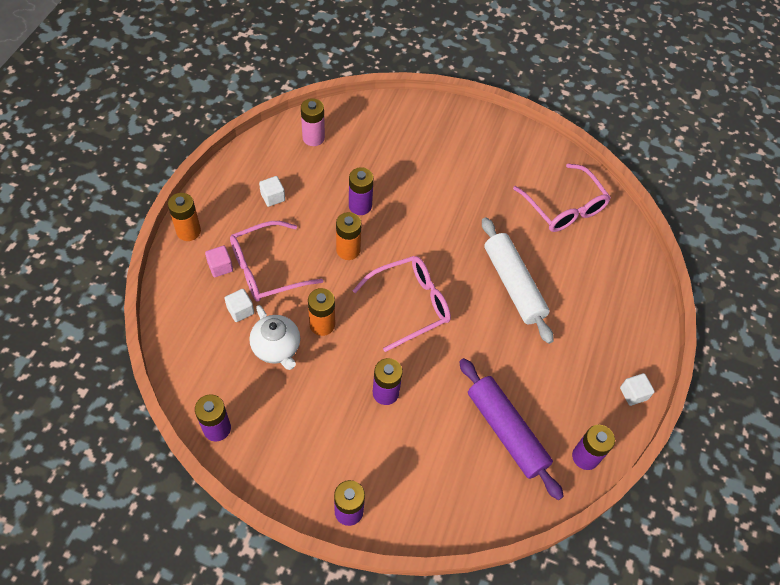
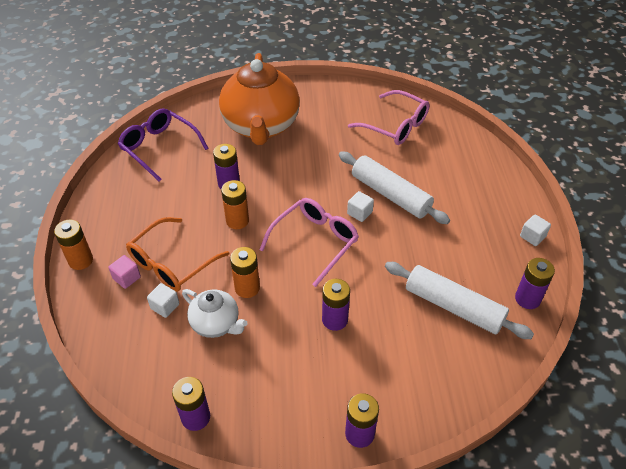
camera: 20 degrees left, 10 degrees down
(266, 269) = (171, 263): pink glasses -> orange glasses
(273, 197) = (147, 205): white cube -> white cube (359, 213)
(313, 138) = (159, 148): pink battery -> purple glasses
(424, 153) = (261, 126): none -> orange teapot
(506, 431) = (454, 306): purple rolling pin -> white rolling pin

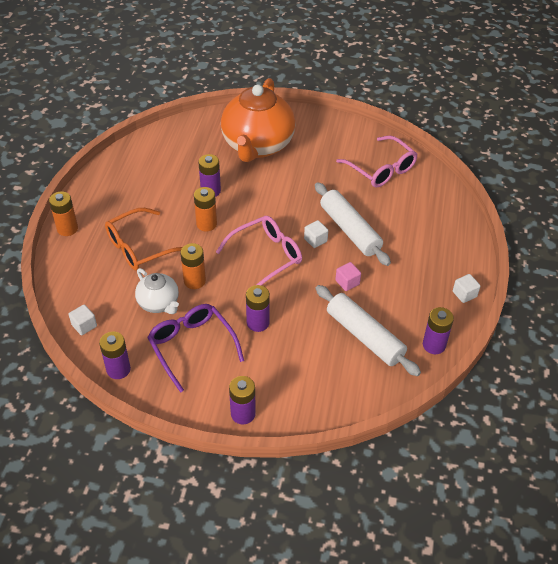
camera: 15 degrees right, 0 degrees up
(127, 278) = (99, 251): pink cube -> pink cube (347, 282)
(159, 148) = (162, 147): purple glasses -> purple glasses (192, 346)
(165, 306) = (123, 280): white cube -> white cube (84, 325)

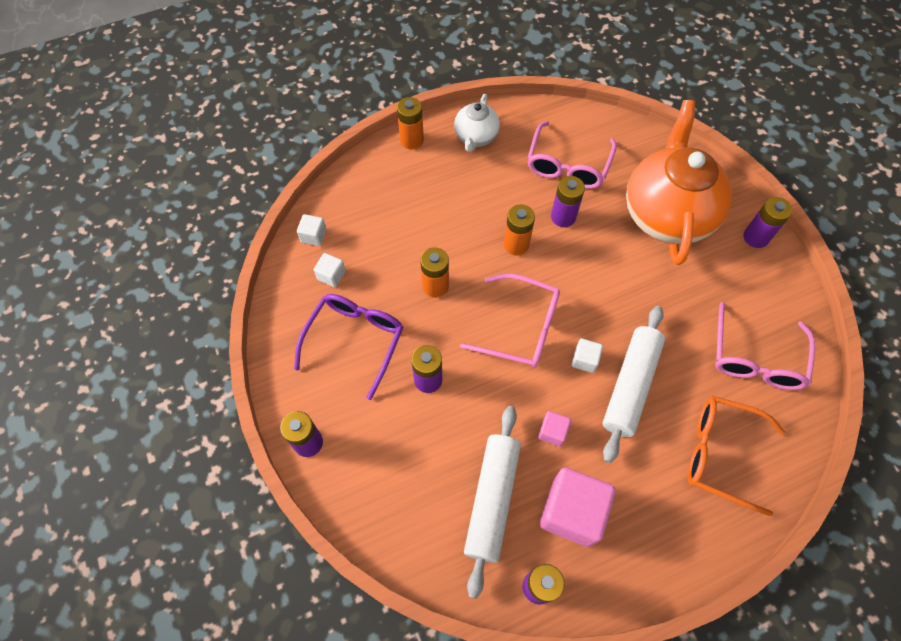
camera: 55 degrees right, 15 degrees up
(118, 369) = (285, 299): purple battery -> purple battery (755, 237)
(139, 247) = (438, 211): orange glasses -> orange glasses (720, 454)
(159, 303) = (384, 276): white teapot -> white teapot (476, 137)
(176, 166) = (568, 165): none -> pink glasses
(257, 146) = (667, 213): orange teapot -> orange teapot turned 120 degrees clockwise
(402, 303) = (572, 512): none -> pink cube
(464, 294) = (644, 578): white cube -> white cube (331, 275)

